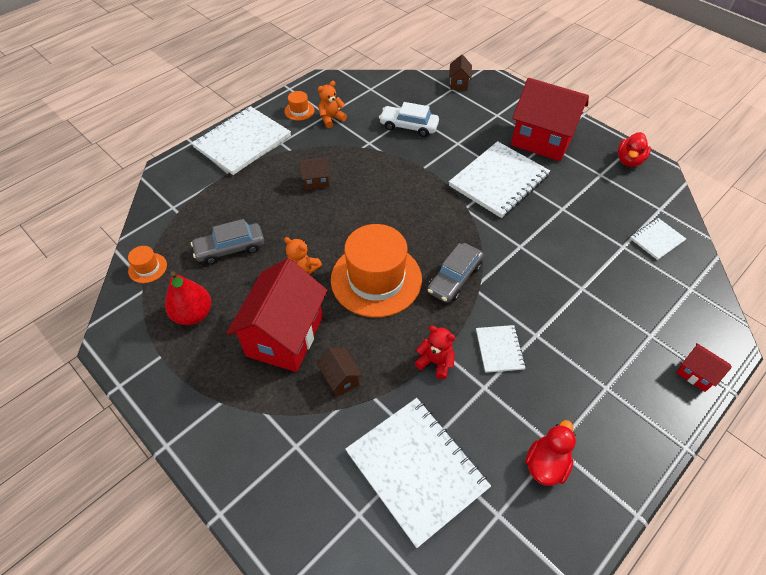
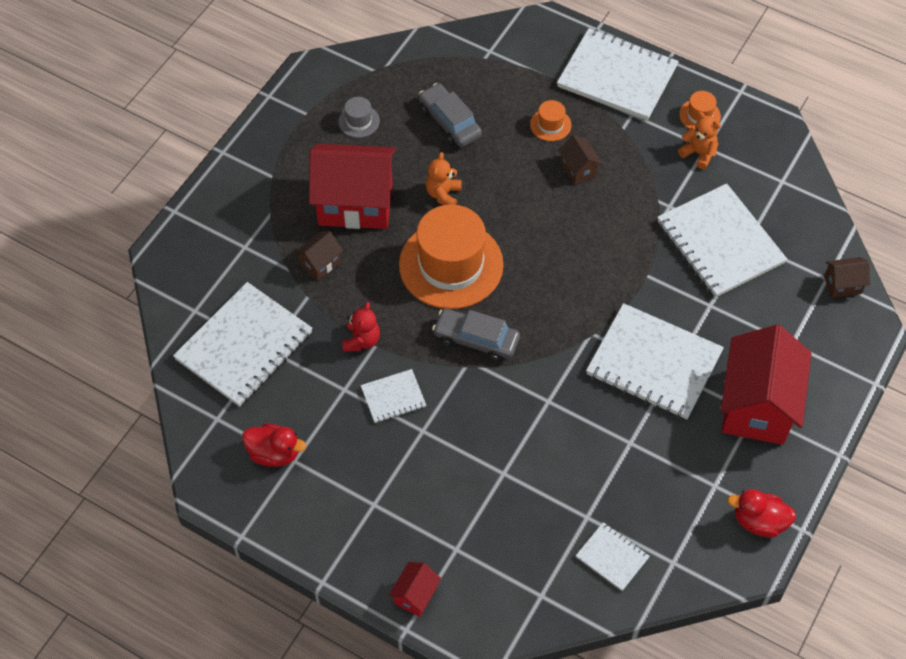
camera: 75 degrees right, 5 degrees up
(147, 268) = (402, 63): orange hat -> orange hat (550, 125)
(193, 314) = (359, 121): red pear -> grey hat
(408, 126) = (720, 242): white car -> white notebook

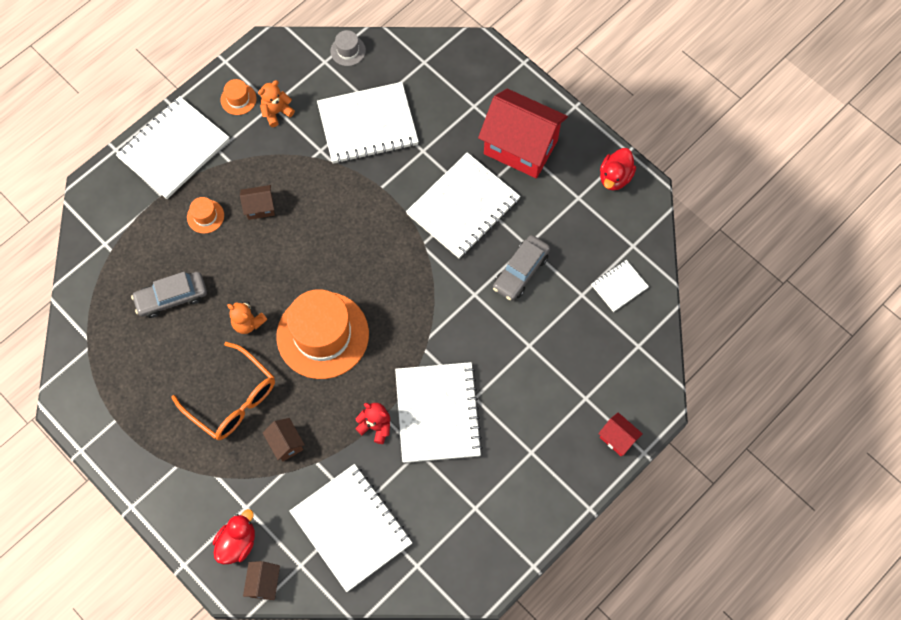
camera: 75 degrees left, 10 degrees up
(274, 453) = (464, 523): red duck -> red duck (237, 542)
(355, 204) = (232, 399): red house -> orange glasses
(359, 121) = (142, 375): grey hat -> grey hat (348, 51)
(393, 397) = (437, 413): white notebook -> white notebook, size x2.05
(476, 339) = (402, 334): grey car -> grey car (521, 271)
(842, 285) = (433, 53): brown house -> brown house (264, 583)

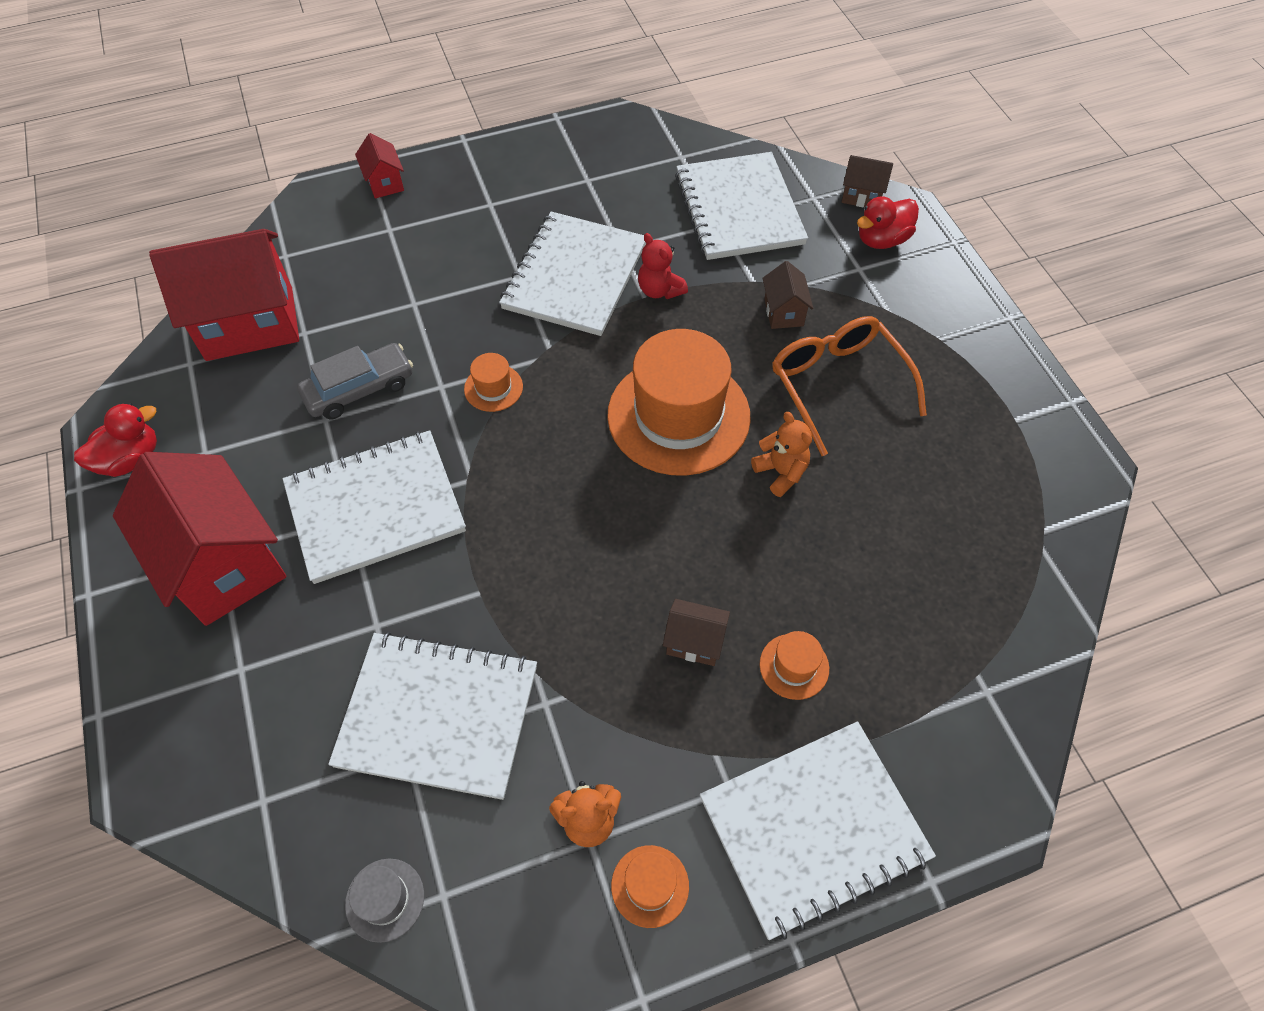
camera: 155 degrees left, 10 degrees down
(172, 297) = (890, 554): grey car -> none
(264, 583) = (862, 196): brown house -> brown house turned 75 degrees clockwise
(442, 306) = (493, 388): none -> orange hat
(619, 286) = (250, 324): white notebook -> red house

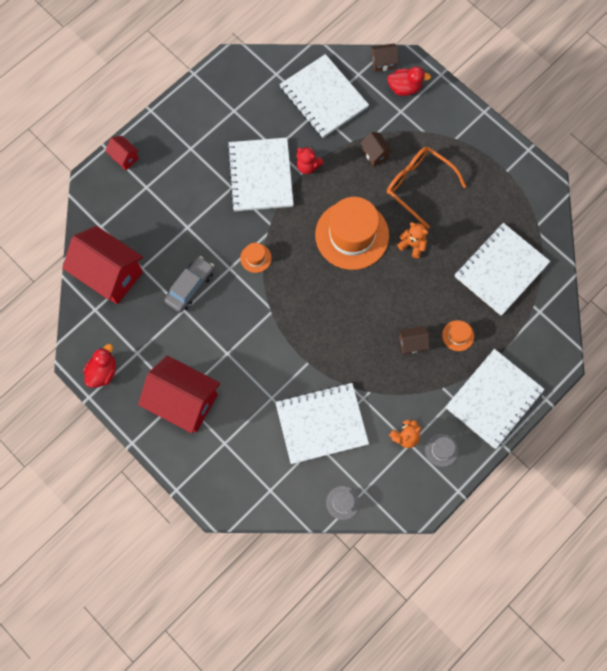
camera: 25 degrees left, 15 degrees up
(250, 324) = (110, 274): red house -> red house turned 75 degrees clockwise
(375, 508) = (237, 344): white notebook -> white notebook (501, 270)
(650, 886) = (441, 450): orange hat -> grey hat
(882, 240) = (404, 88): red duck -> red duck turned 120 degrees counterclockwise

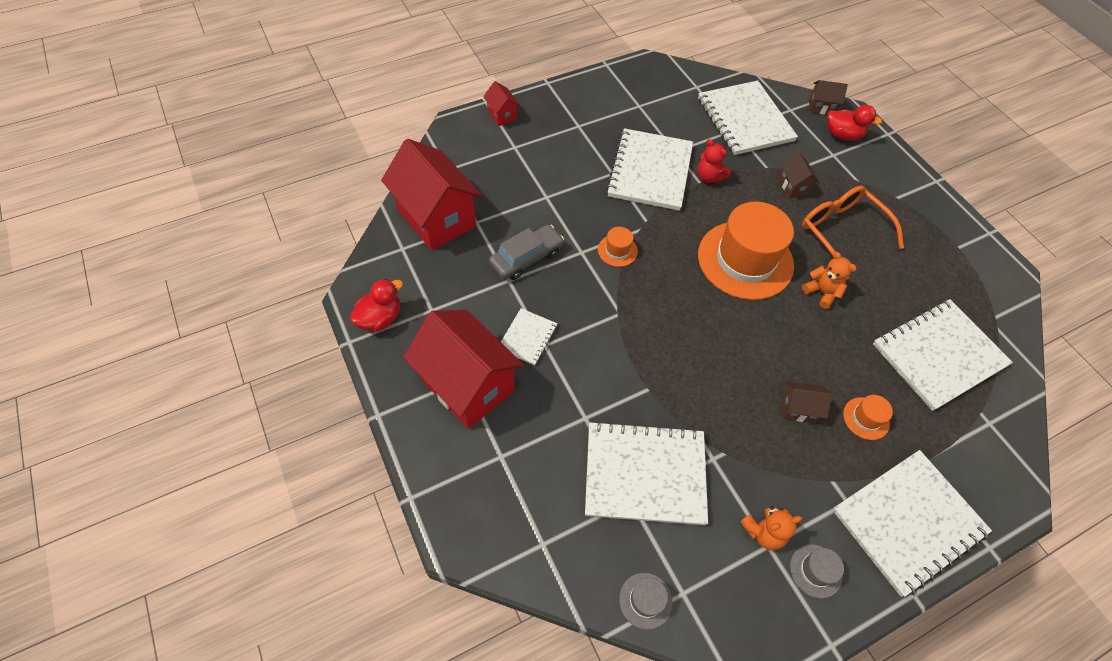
camera: 15 degrees right, 15 degrees down
(213, 351) = (527, 337): none -> white notebook

